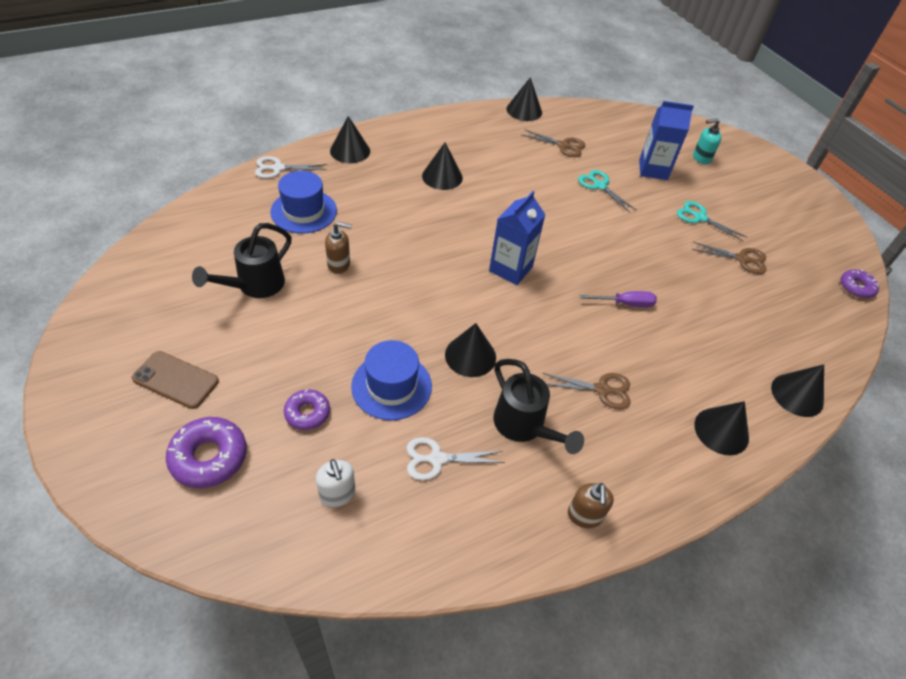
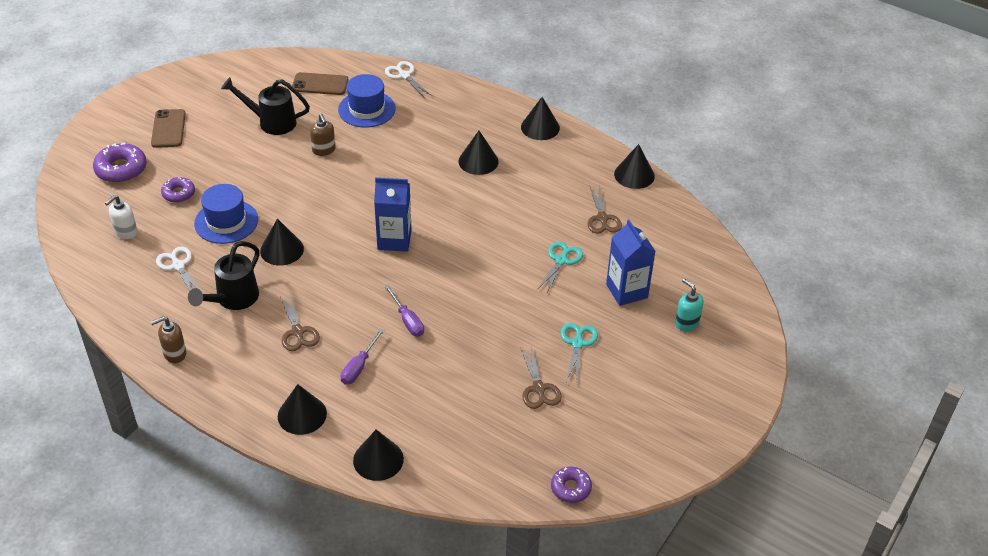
camera: 65 degrees right, 5 degrees down
(230, 226) = (320, 84): none -> brown phone
(350, 151) = (462, 100): black cone -> black cone (540, 127)
(671, 361) = (359, 367): none -> purple screwdriver

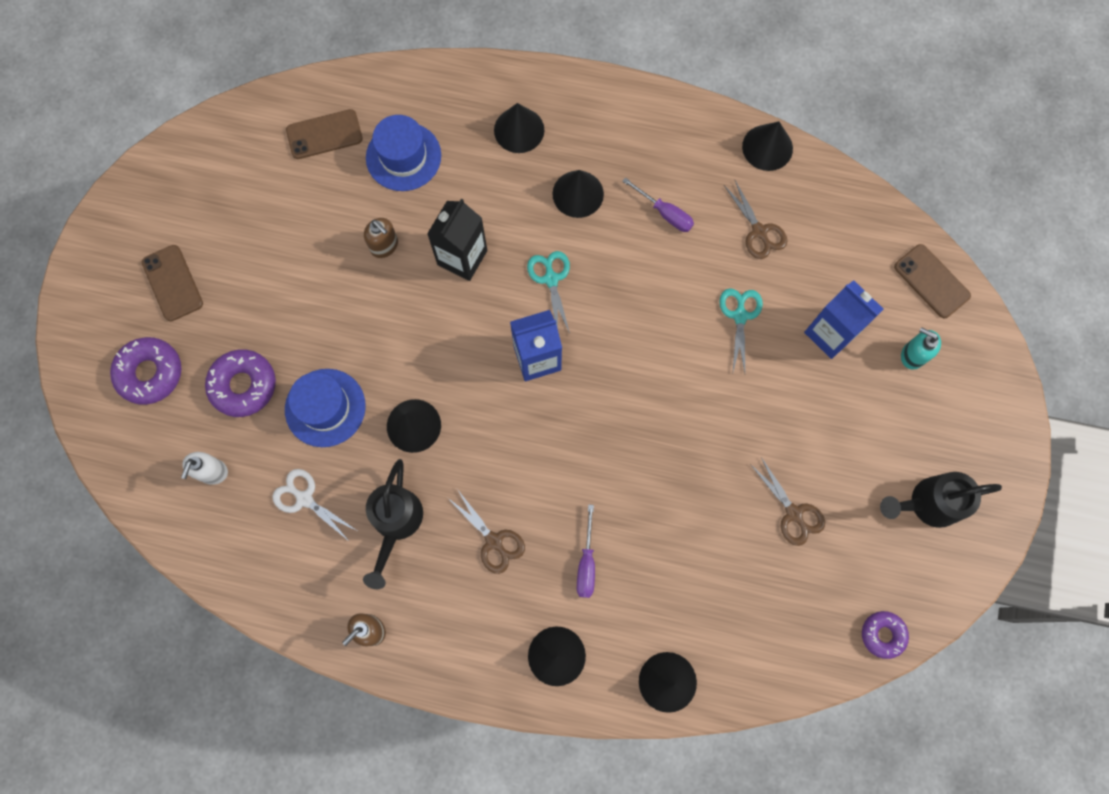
camera: 20 degrees left, 30 degrees up
(178, 193) = (243, 385): purple donut -> purple donut, size x1.58
(271, 122) = (296, 223): black watering can -> black watering can (927, 503)
(374, 171) = (462, 257): none -> black carton
(404, 75) = (422, 80): white scissors -> none
(407, 320) = (608, 474): purple screwdriver -> purple screwdriver (665, 213)
(540, 127) = (626, 109): black cone -> black cone (519, 130)
(577, 343) = (808, 432): turquoise scissors -> turquoise scissors (551, 279)
(724, 284) = (931, 281): none -> brown phone

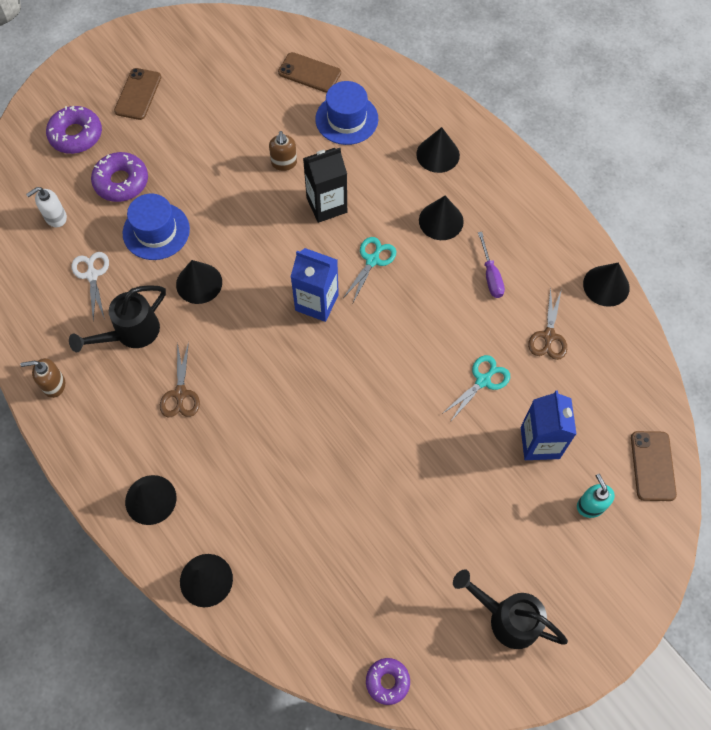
camera: 40 degrees right, 10 degrees down
(586, 563) = (226, 457): purple screwdriver -> none
(794, 513) = (399, 542): brown scissors -> none

